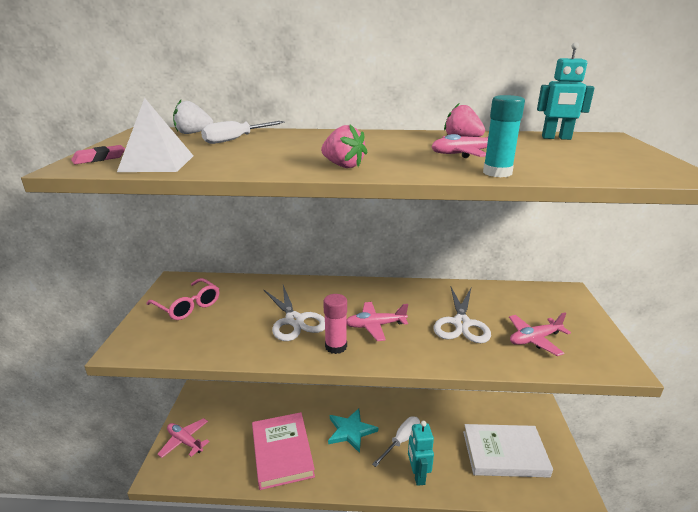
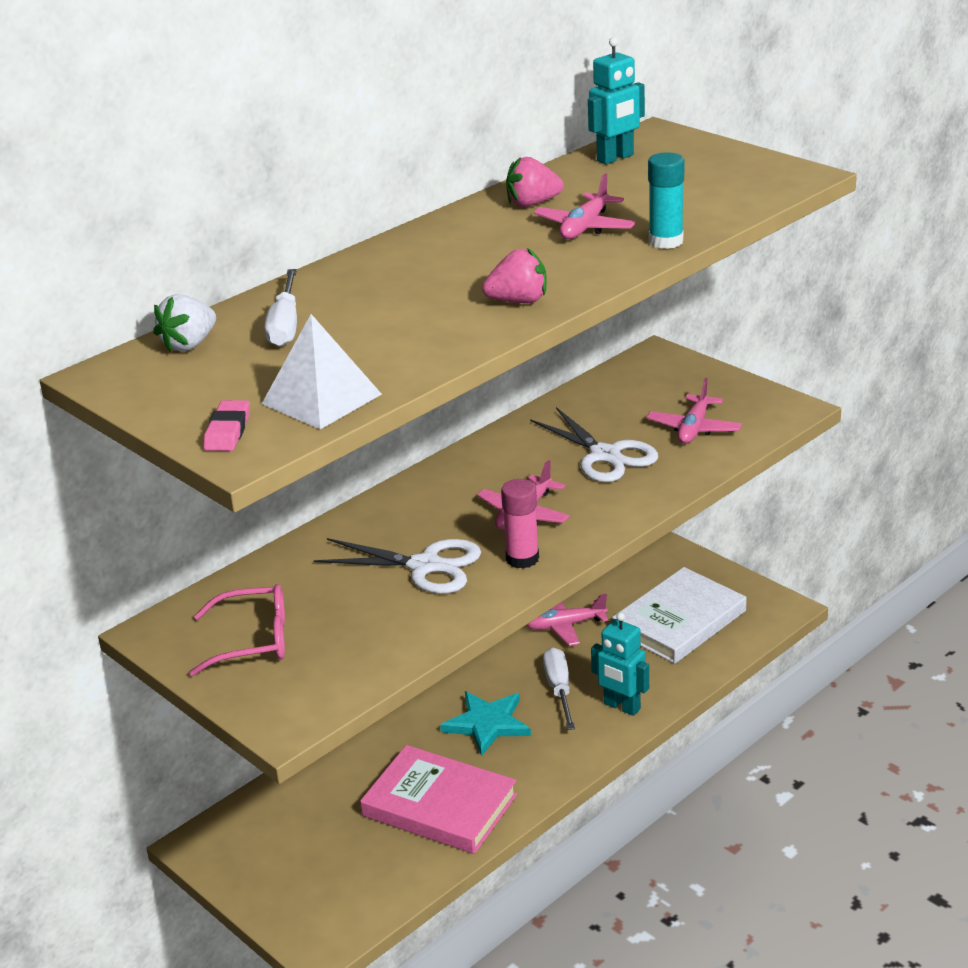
camera: 45 degrees left, 5 degrees up
(185, 441) = (291, 896): pink plane -> pink plane (565, 625)

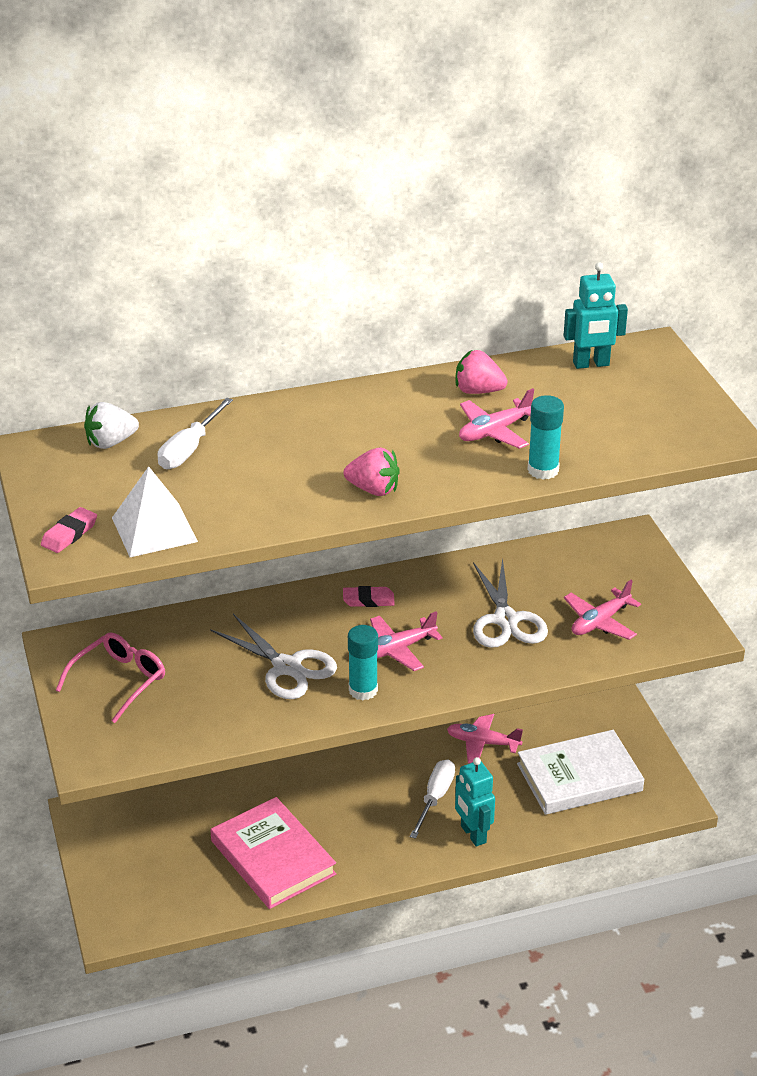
camera: 25 degrees right, 5 degrees up
(253, 640) = (119, 681): pink glasses -> pink glasses turned 75 degrees counterclockwise
(455, 483) = (368, 600): none -> pink eraser
(487, 724) = (357, 804): turquoise star -> none
(522, 559) = (363, 690): pink glue stick -> turquoise glue stick

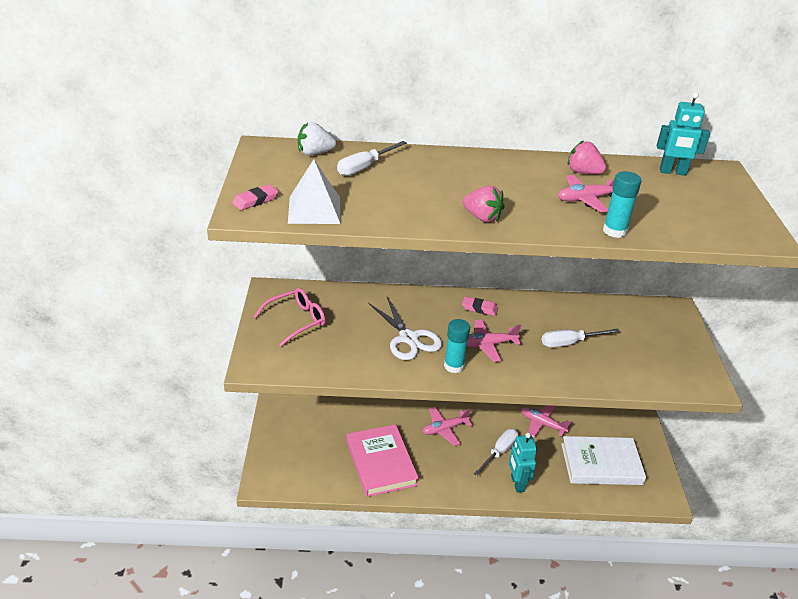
camera: 15 degrees right, 0 degrees up
(506, 620) = (570, 343): white scissors -> white screwdriver
(600, 622) = (637, 360): pink plane -> pink plane (444, 429)

